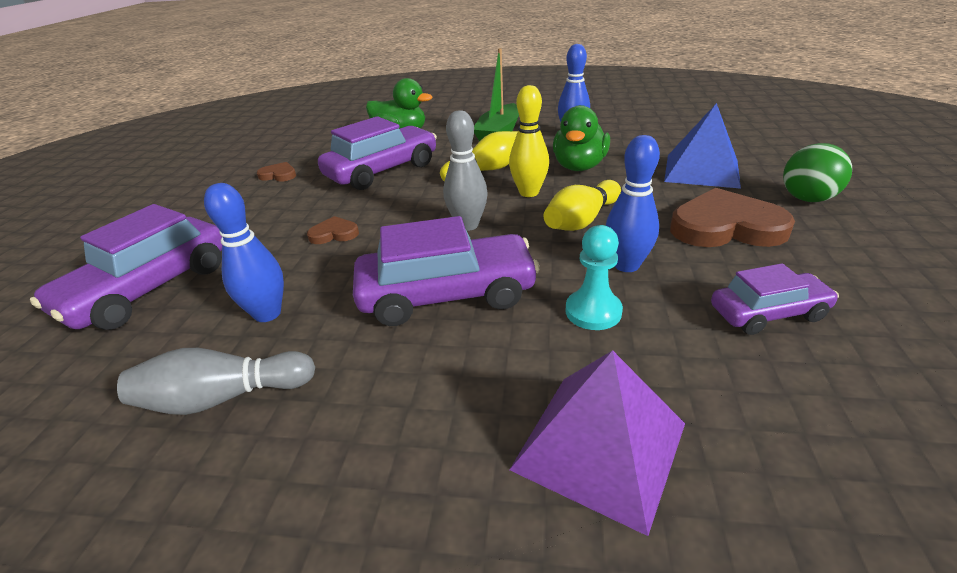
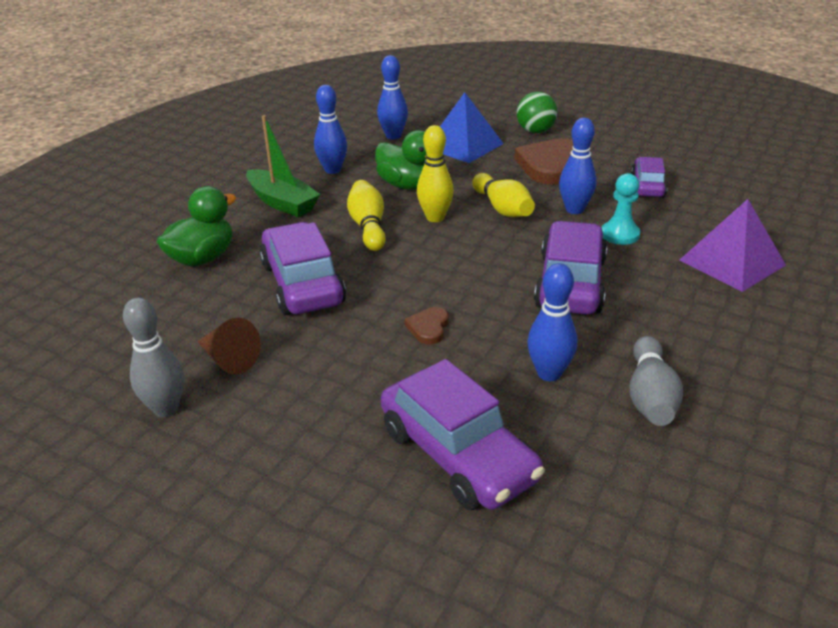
camera: 70 degrees left, 0 degrees up
(279, 175) = (229, 359): brown heart -> brown cone
(468, 225) = (470, 256): grey bowling pin -> grey bowling pin (166, 408)
(671, 138) = (393, 136): none -> blue bowling pin

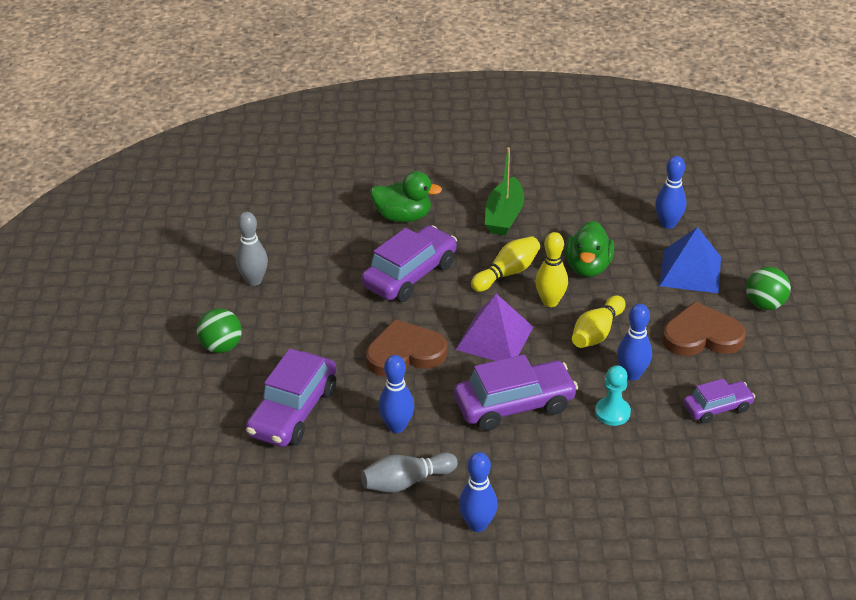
camera: 60 degrees right, 5 degrees up
(229, 359) = (311, 282): brown cone -> none
(264, 487) = (221, 346): none -> green ball
(333, 170) = (576, 217): blue bowling pin -> blue bowling pin (477, 524)
(428, 328) = (405, 353): brown heart -> brown heart, size x2.09
(732, 262) = (622, 490): purple pyramid -> purple pyramid (494, 338)

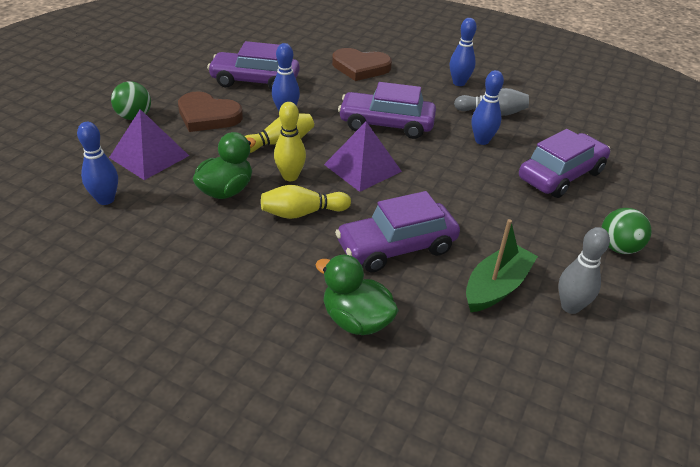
camera: 155 degrees left, 0 degrees up
(405, 353) = (446, 183): brown heart -> brown heart (360, 67)
(504, 216) = (245, 273): green boat -> green boat (496, 287)
(612, 412) = (324, 100): turquoise pawn -> none
(690, 271) = (149, 156): blue pyramid -> purple pyramid
(717, 408) = (255, 81): purple car -> purple car, size x1.72

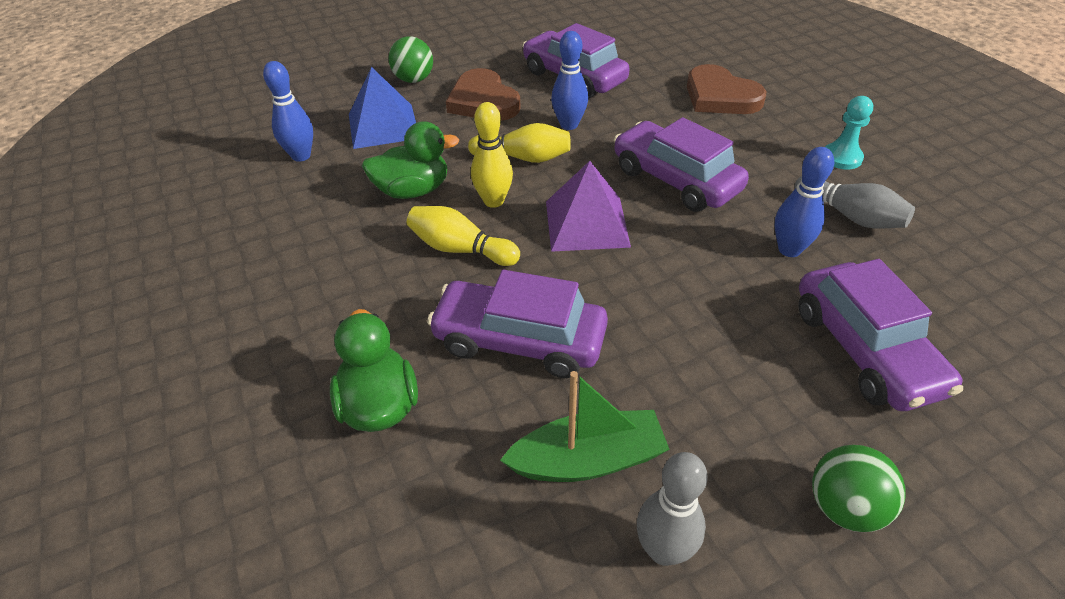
camera: 40 degrees right, 5 degrees up
(149, 156) = (383, 126): purple pyramid -> blue pyramid
(459, 83) = (841, 158): blue bowling pin -> turquoise pawn
(561, 175) = (865, 350): purple car -> purple car turned 75 degrees clockwise

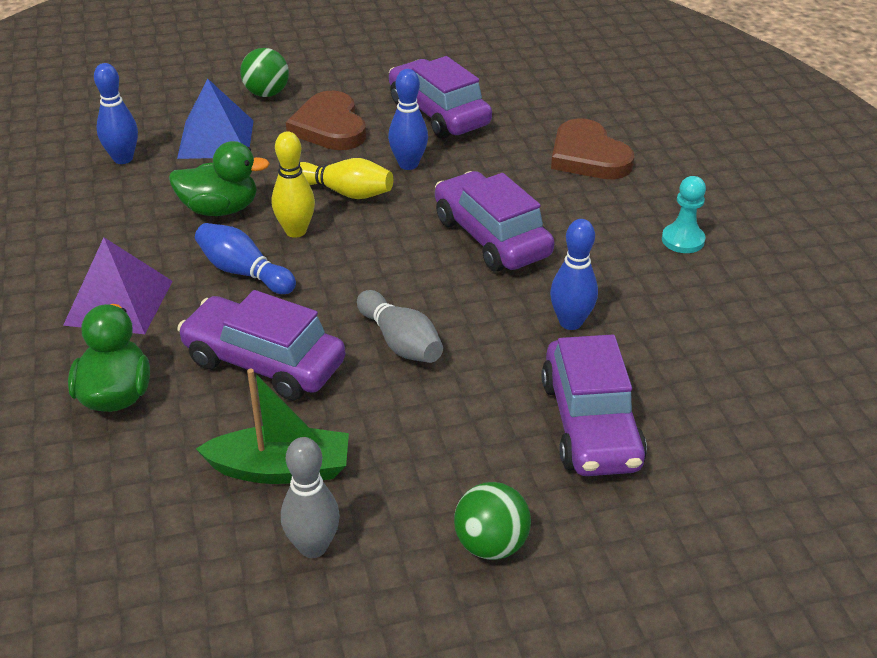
camera: 10 degrees right, 5 degrees down
(461, 249) = (244, 272): yellow bowling pin -> blue bowling pin
(587, 223) = (378, 266): purple pyramid -> purple pyramid (119, 302)
(850, 216) = (654, 299): grey bowling pin -> grey bowling pin (400, 342)

